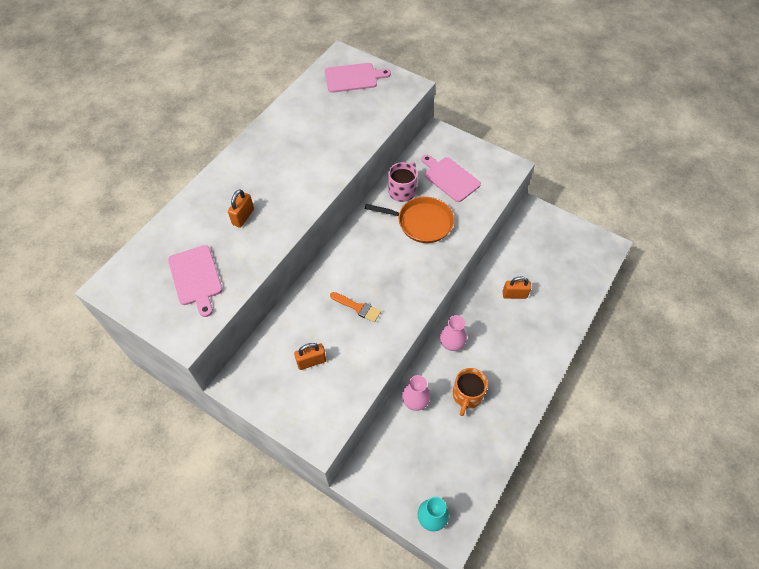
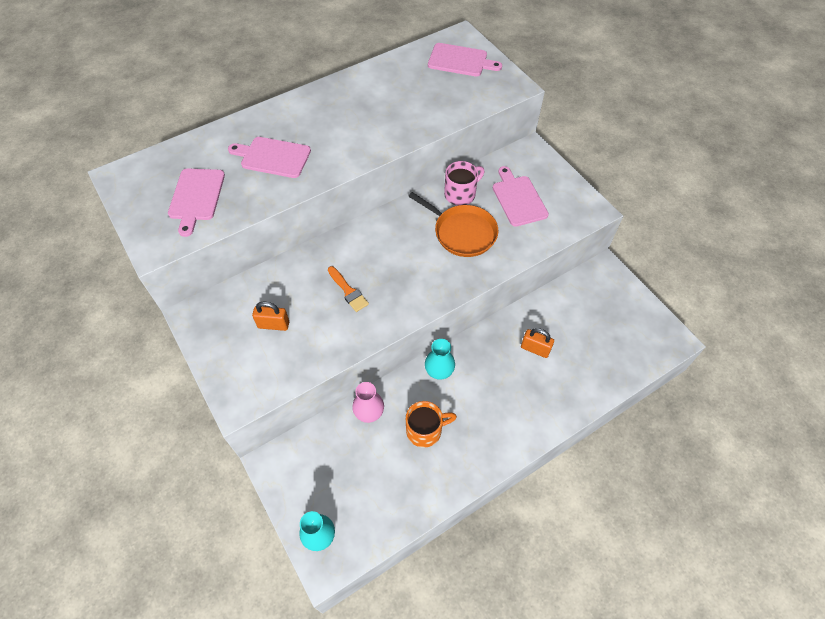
camera: 25 degrees right, 0 degrees up
(243, 217) = (273, 157): orange padlock -> pink cutting board
(451, 343) = (439, 371): pink vase -> turquoise vase
(467, 395) = (425, 430): orange mug -> orange mug turned 150 degrees counterclockwise

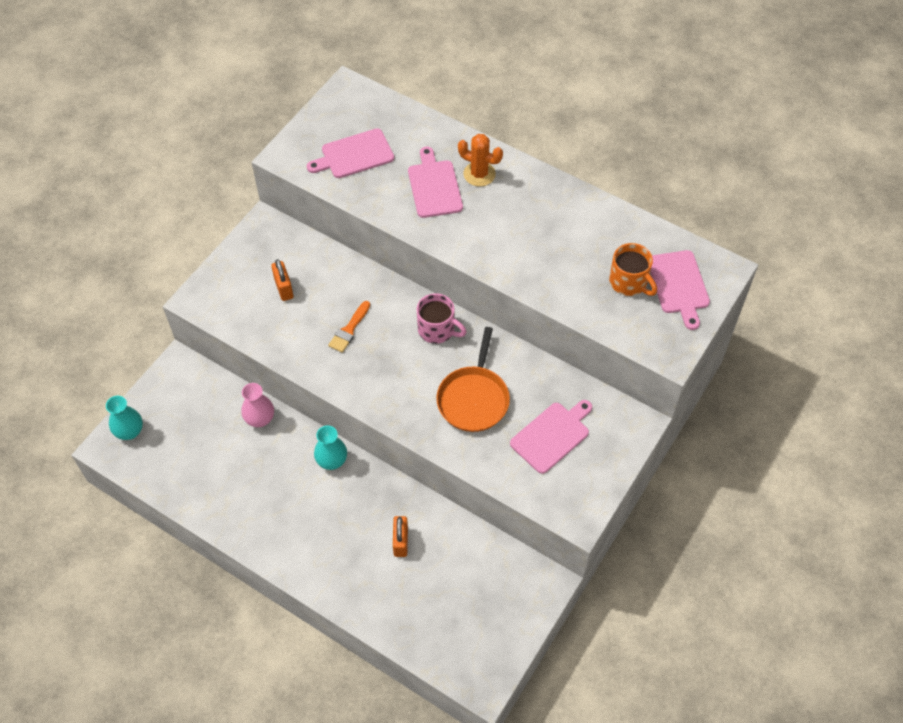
camera: 65 degrees right, 0 degrees up
(282, 126) = (479, 174): none -> orange cactus
(425, 430) = (262, 474): orange mug -> orange mug (629, 282)
(461, 194) = (527, 377): pink mug -> pink mug (437, 330)

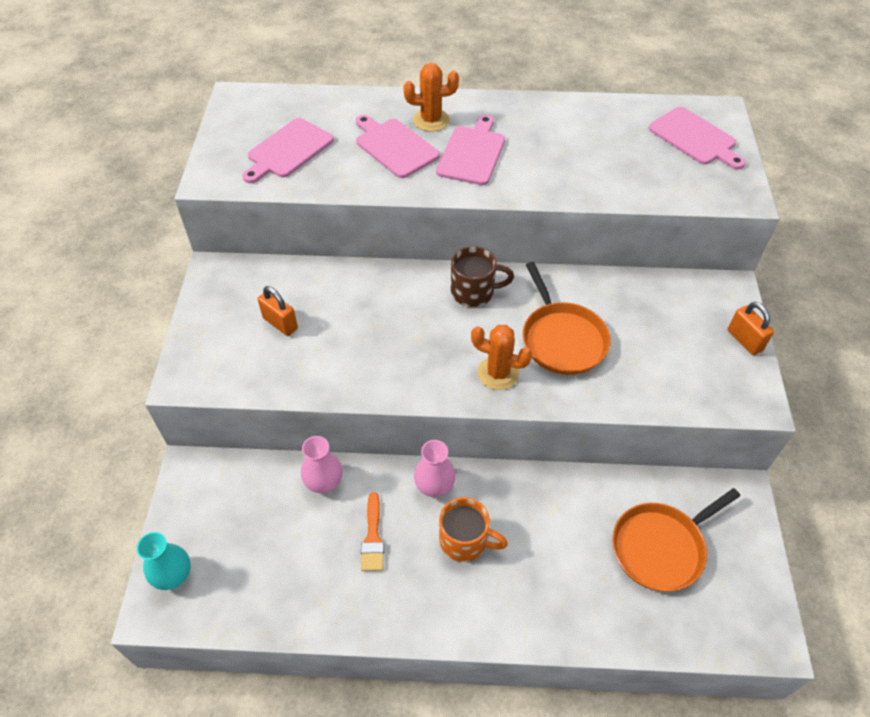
camera: 30 degrees left, 5 degrees down
(332, 461) = (434, 486): turquoise vase -> pink vase
(349, 329) = (382, 332): orange brush -> orange brush (373, 537)
(400, 542) = (568, 532): orange padlock -> orange padlock (744, 340)
(408, 401) = (498, 373): none -> orange cactus
(437, 330) = (474, 292): pink mug -> brown mug
(457, 586) = (661, 547): none -> orange pan
(552, 435) = (664, 337): pink cutting board -> pink cutting board (472, 153)
(629, 282) = (650, 153): orange mug -> orange mug (465, 540)

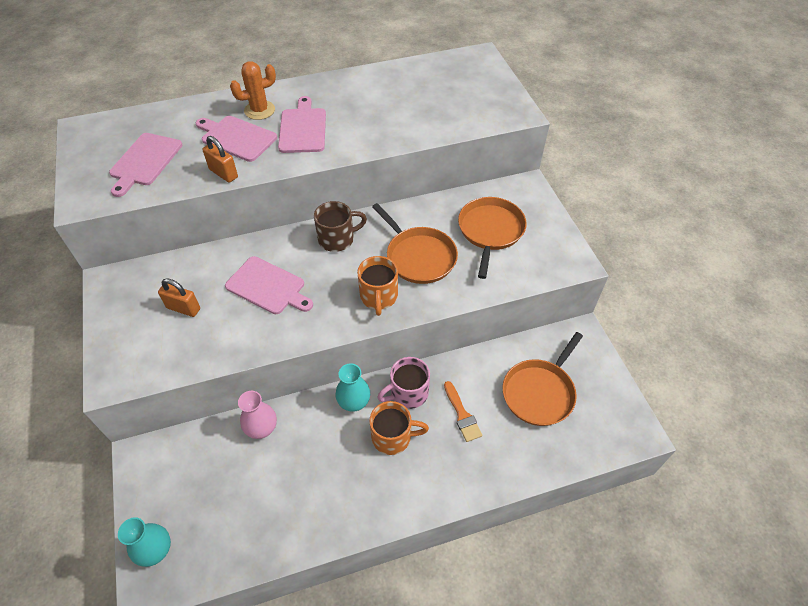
camera: 20 degrees left, 0 degrees up
(373, 537) = (318, 459): orange brush -> orange brush (462, 414)
(434, 486) = (354, 402): pink vase -> turquoise vase
(498, 373) = (379, 297): orange cactus -> orange mug
(500, 496) = (408, 393): none -> pink mug
(661, 332) = (490, 231): none -> orange pan
(695, 138) = (469, 79): pink cutting board -> pink cutting board (268, 287)
(744, 340) = (551, 221): orange padlock -> orange padlock (223, 173)

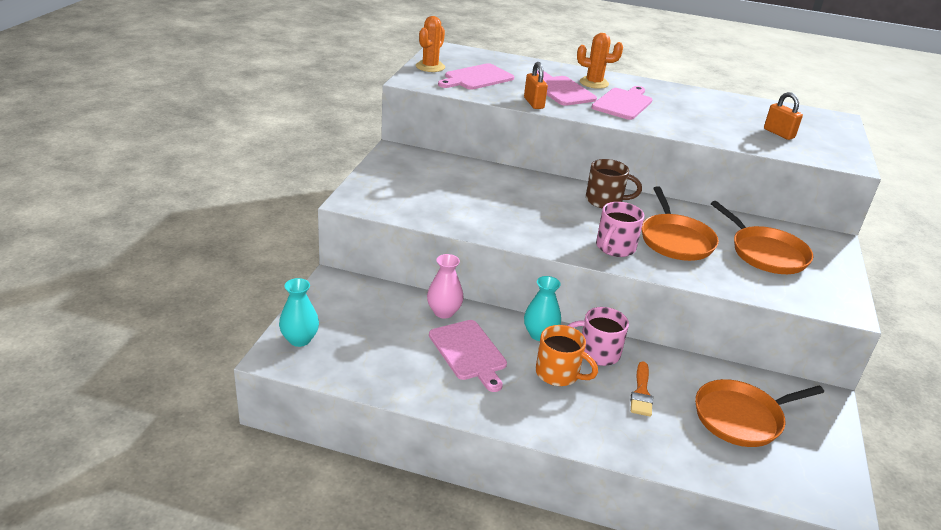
camera: 30 degrees right, 20 degrees down
(86, 168) = (430, 67): none -> orange cactus
(183, 308) = (439, 187): orange padlock -> orange padlock (779, 133)
(268, 287) = (519, 203): pink cutting board -> pink cutting board (469, 352)
(379, 297) = (614, 248): orange mug -> pink mug
(490, 231) = (765, 253): orange pan -> orange pan turned 105 degrees clockwise

